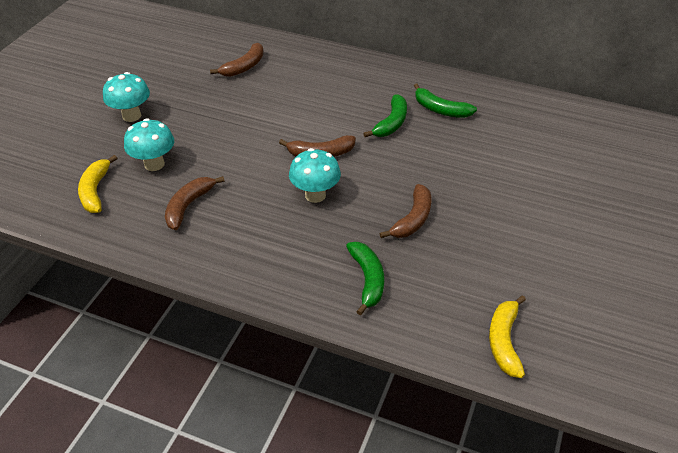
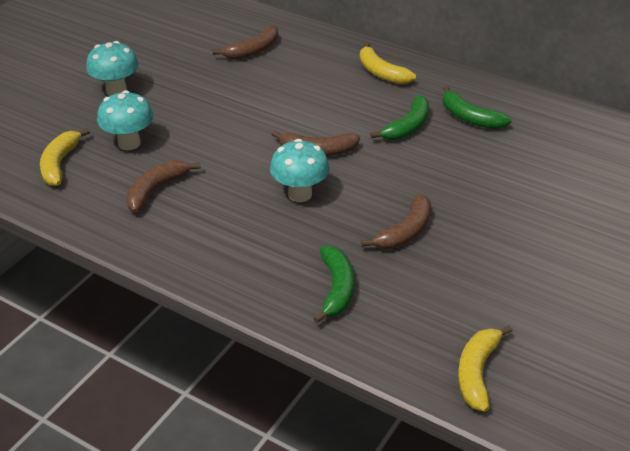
camera: 10 degrees right, 5 degrees down
(357, 76) = (381, 73): none -> yellow banana

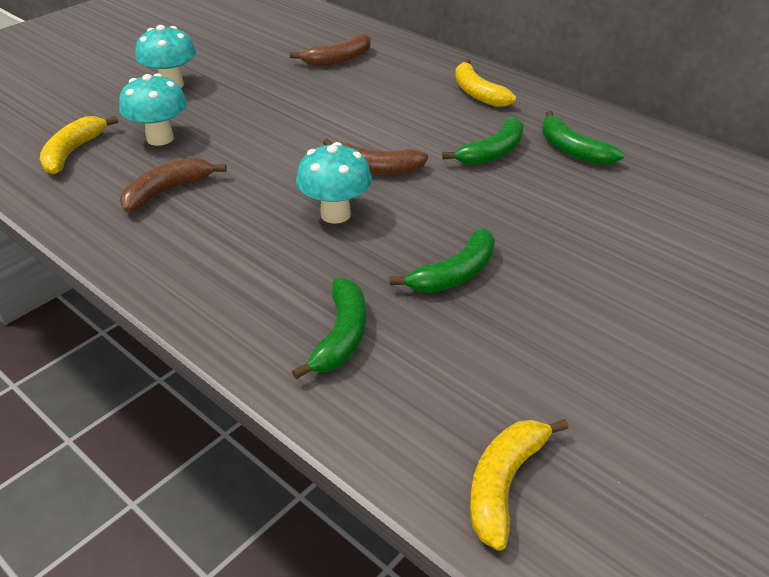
camera: 10 degrees right, 0 degrees up
(405, 232) = (454, 274): brown banana -> green banana

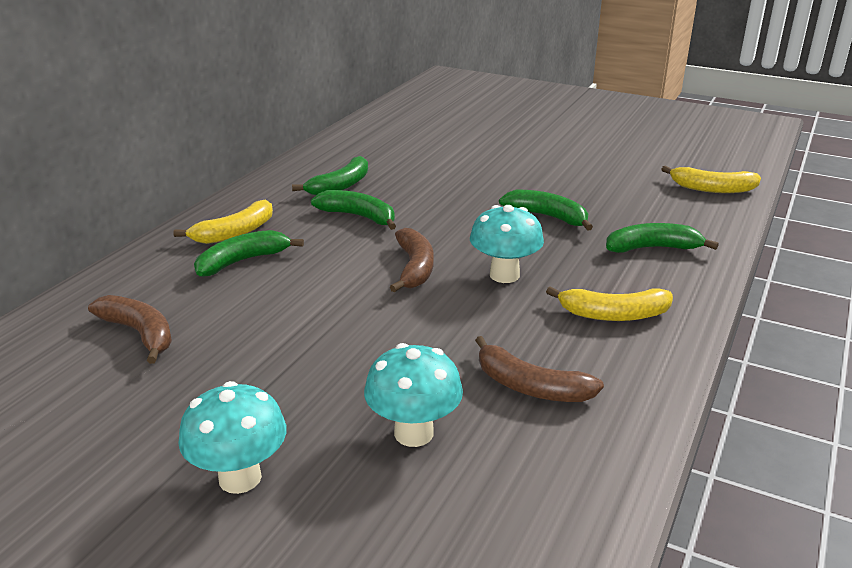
camera: 105 degrees left, 10 degrees down
(73, 152) = (488, 512): yellow banana -> yellow banana (613, 314)
(424, 94) = (243, 261): none -> green banana

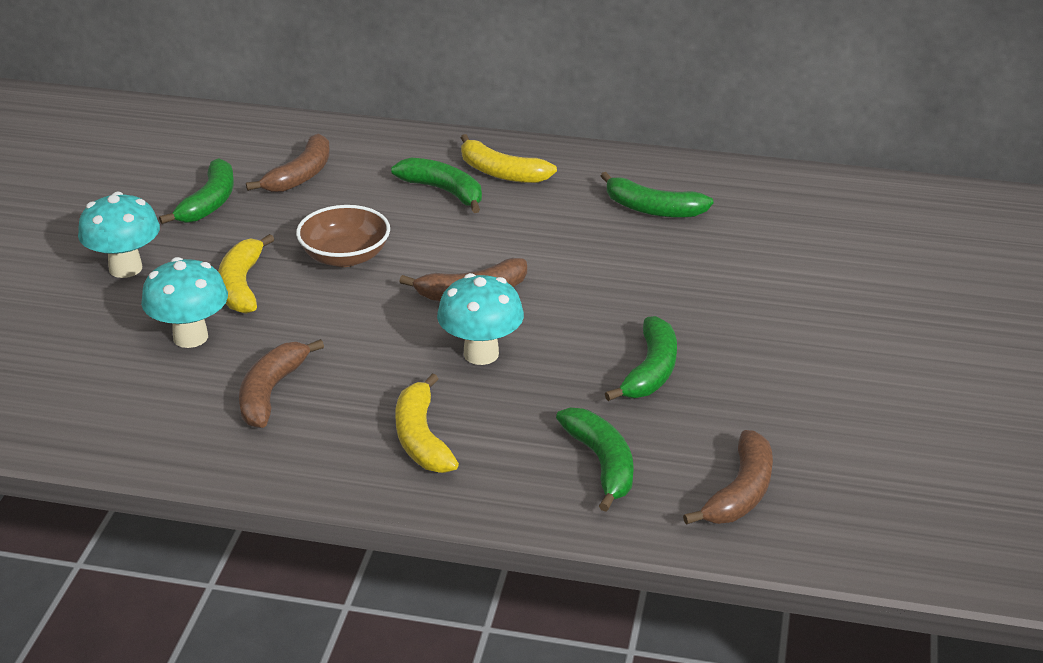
camera: 75 degrees right, 5 degrees up
(317, 323) = (345, 256): none -> brown bowl
(359, 216) = (577, 236): green banana -> green banana (209, 203)
(685, 210) = (740, 492): none -> brown banana
(712, 189) = (839, 521): yellow banana -> yellow banana (242, 285)

